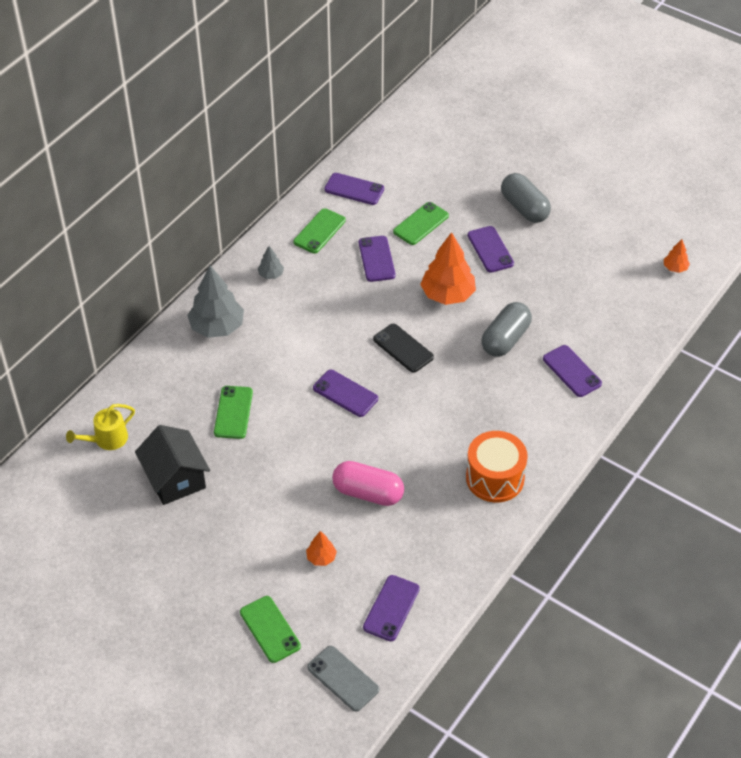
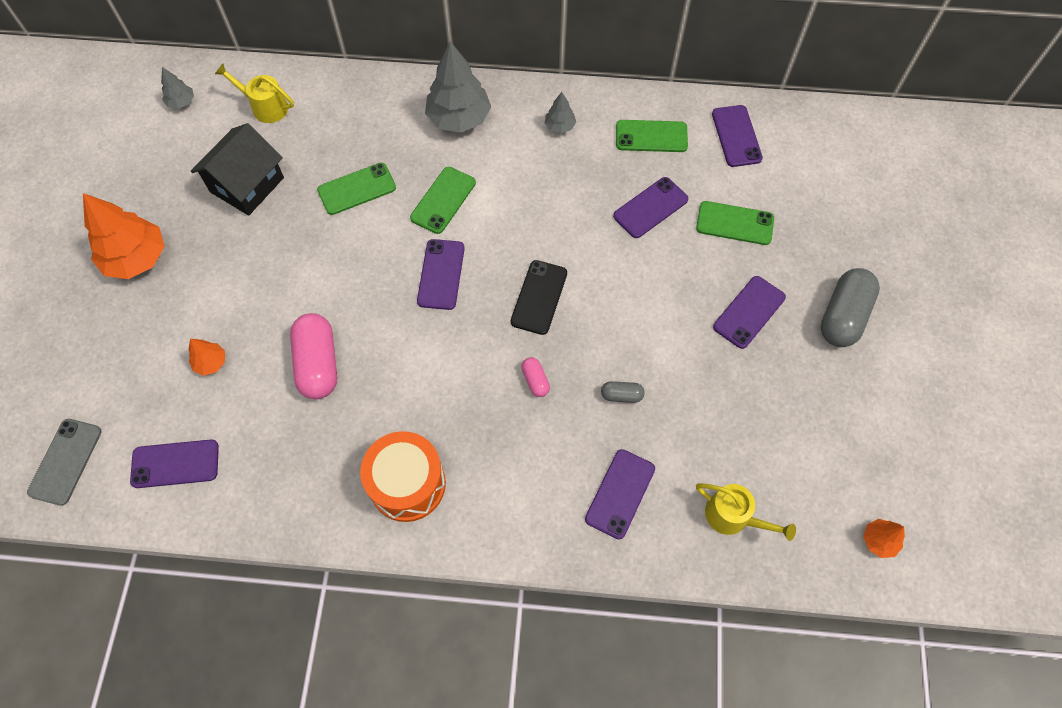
camera: 60 degrees right, 15 degrees up
(54, 493) = (181, 102): none -> grey tree
(270, 629) = (100, 362): green phone -> green phone (443, 200)
(447, 294) = (648, 302): orange tree -> orange tree (136, 258)
(464, 378) = (535, 380): none -> pink capsule
(505, 339) = (621, 395): grey capsule -> grey capsule, size x0.48
(620, 325) = (733, 516): none -> yellow watering can

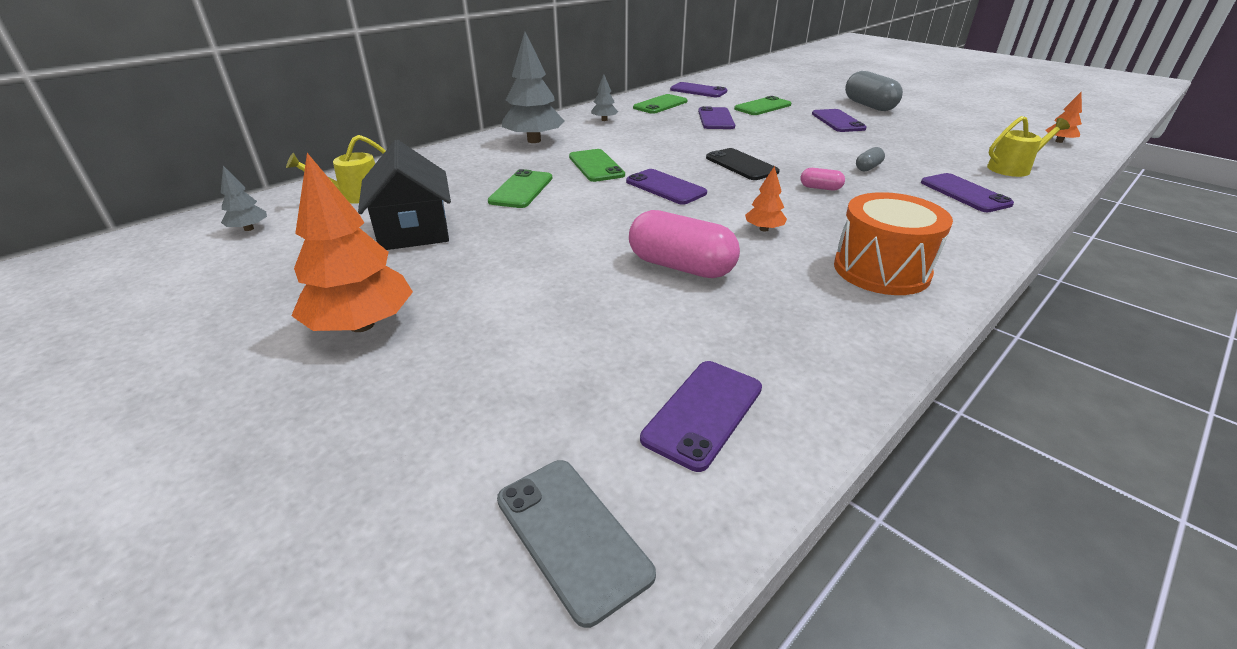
camera: 50 degrees left, 30 degrees down
(211, 362) = (588, 328): orange tree -> orange tree (764, 229)

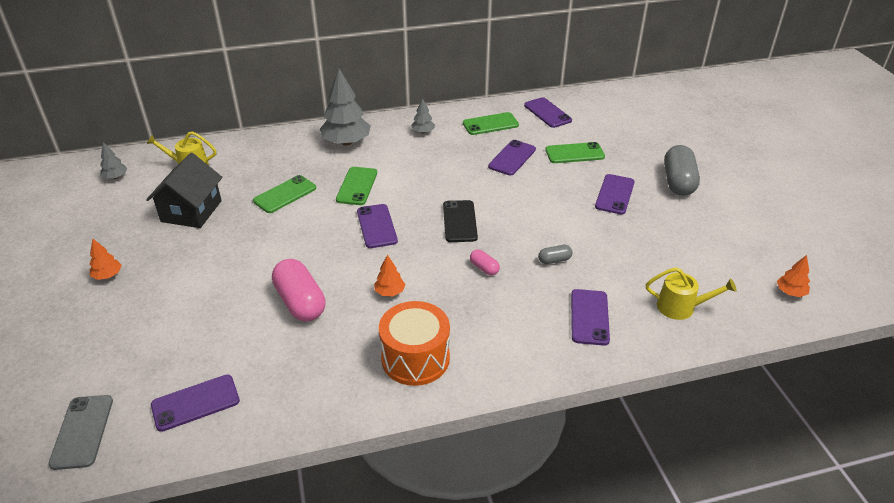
camera: 30 degrees right, 5 degrees up
(362, 325) = (108, 275): orange tree -> orange tree, size x0.48

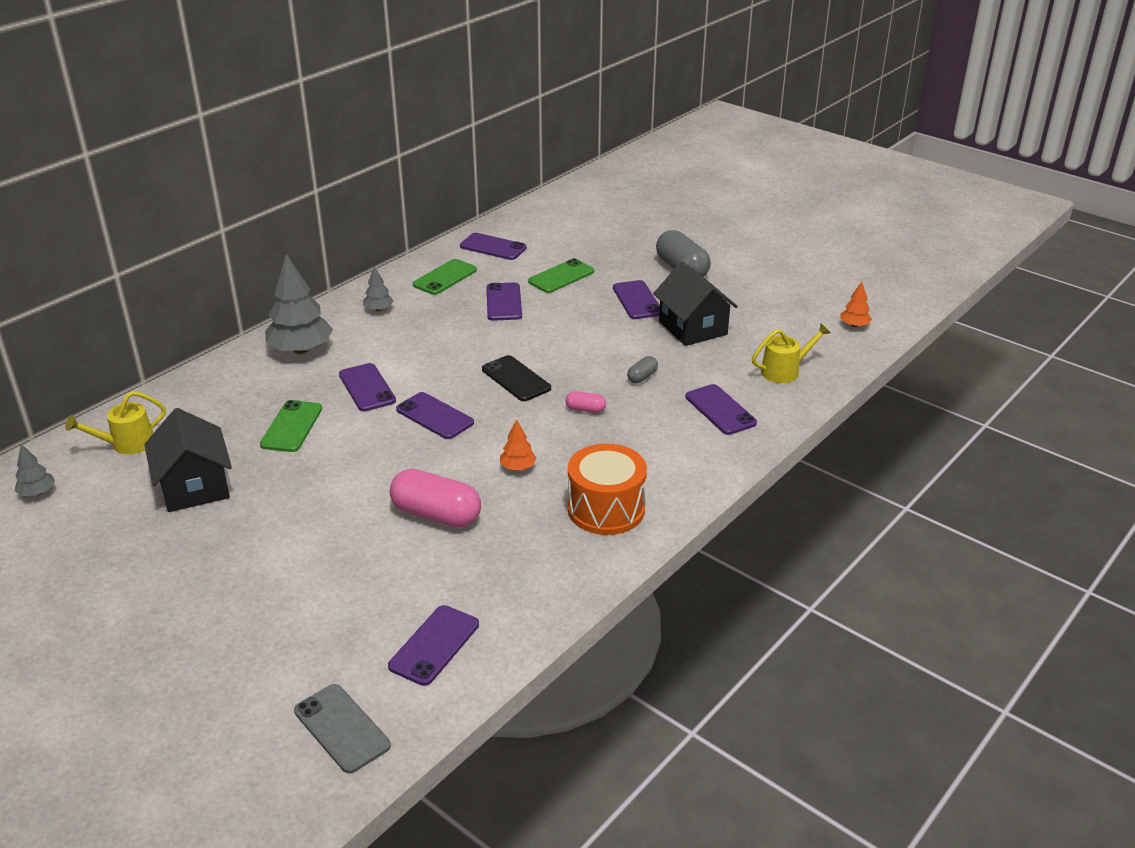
camera: 35 degrees left, 5 degrees down
(108, 275) = (172, 589): orange tree -> none
(357, 186) = (367, 388): green phone -> purple phone
(637, 235) = (693, 328): none -> black house

